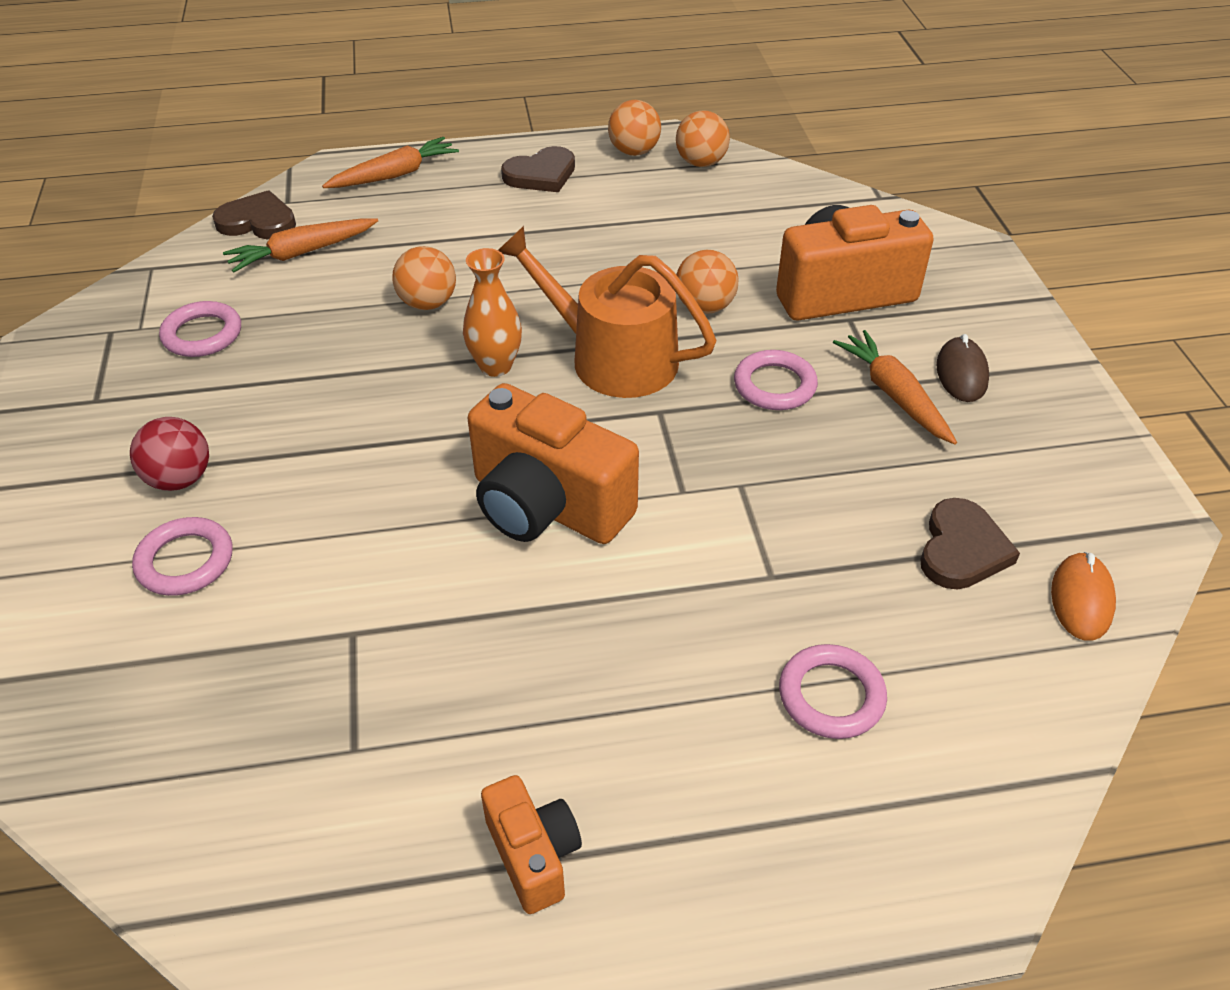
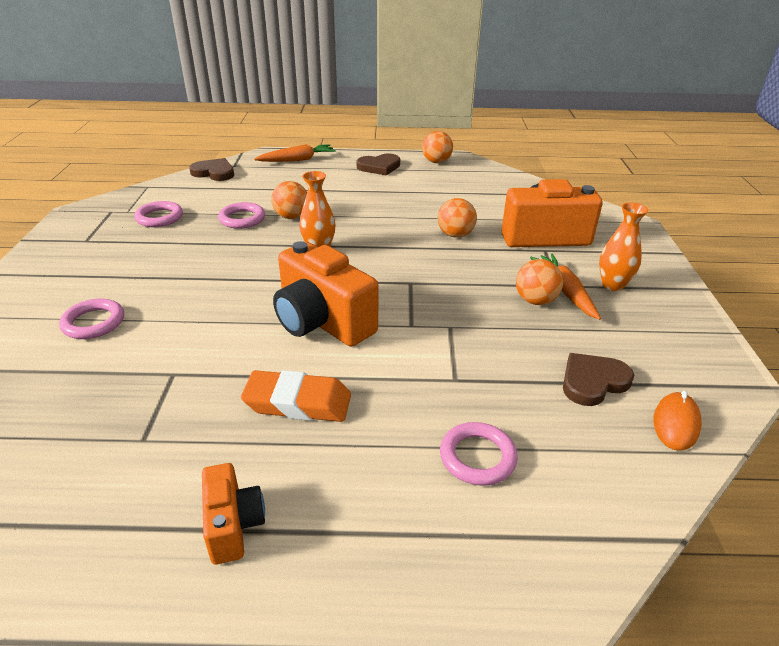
camera: 10 degrees right, 10 degrees down
(180, 479) = (112, 282): red ball -> none
(302, 253) = (231, 188): orange carrot -> none
(557, 652) = (298, 403): none -> orange eraser
(612, 358) = (390, 253): orange watering can -> none
(701, 163) = (474, 170): orange ball -> orange ball (535, 301)
(774, 385) = (487, 278): pink ring -> pink ring (242, 219)
(961, 373) = (613, 285): brown mouse -> orange vase
(962, 549) = (593, 381): brown heart -> brown heart turned 150 degrees counterclockwise

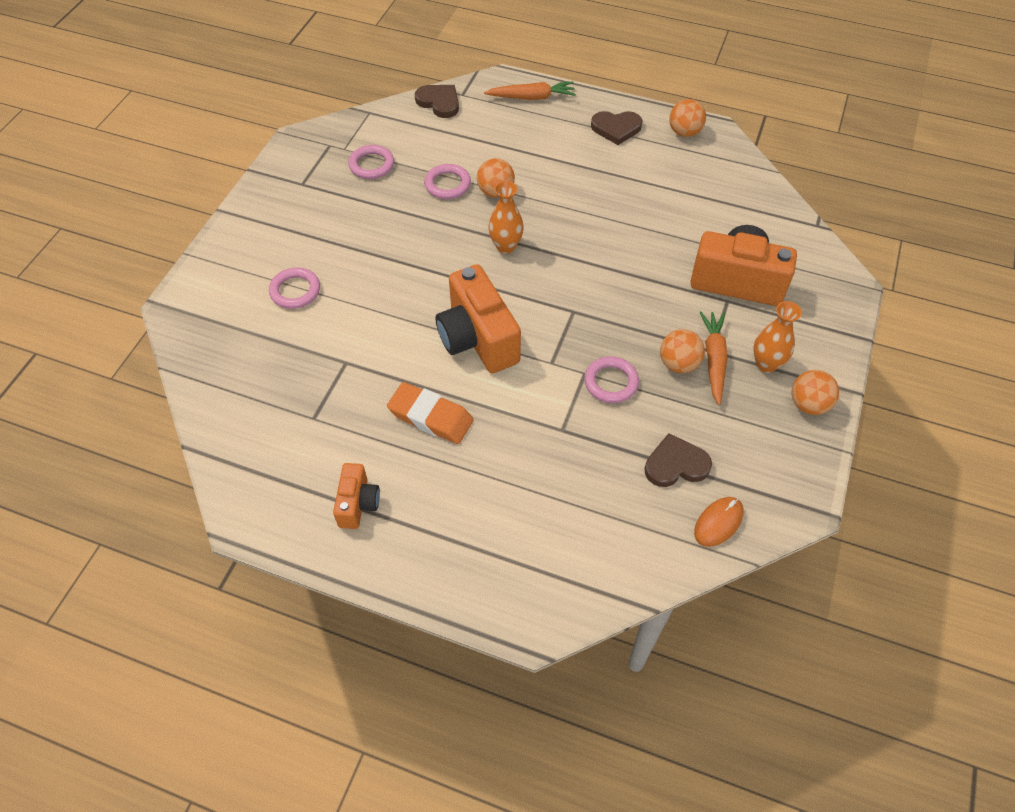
camera: 20 degrees right, 20 degrees up
(455, 235) = (647, 257): orange ball -> orange ball (808, 404)
(477, 457) = (544, 503): pink ring -> pink ring (611, 382)

